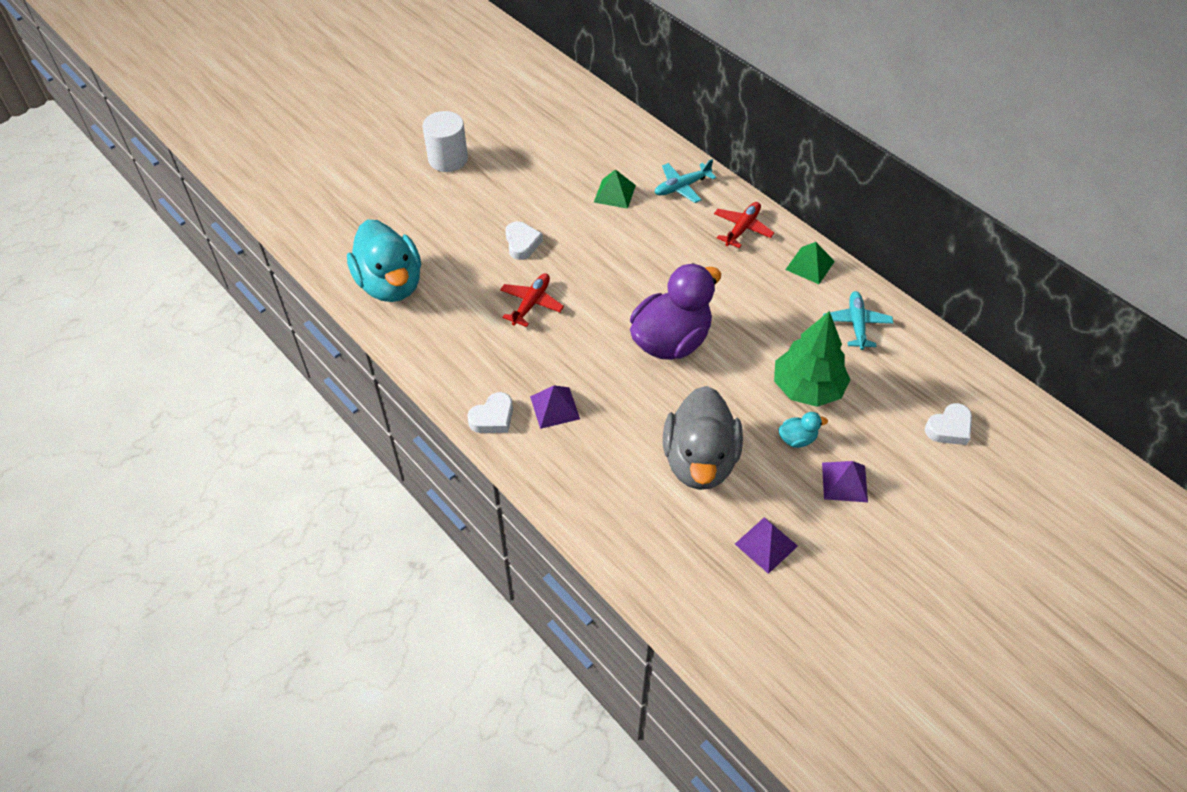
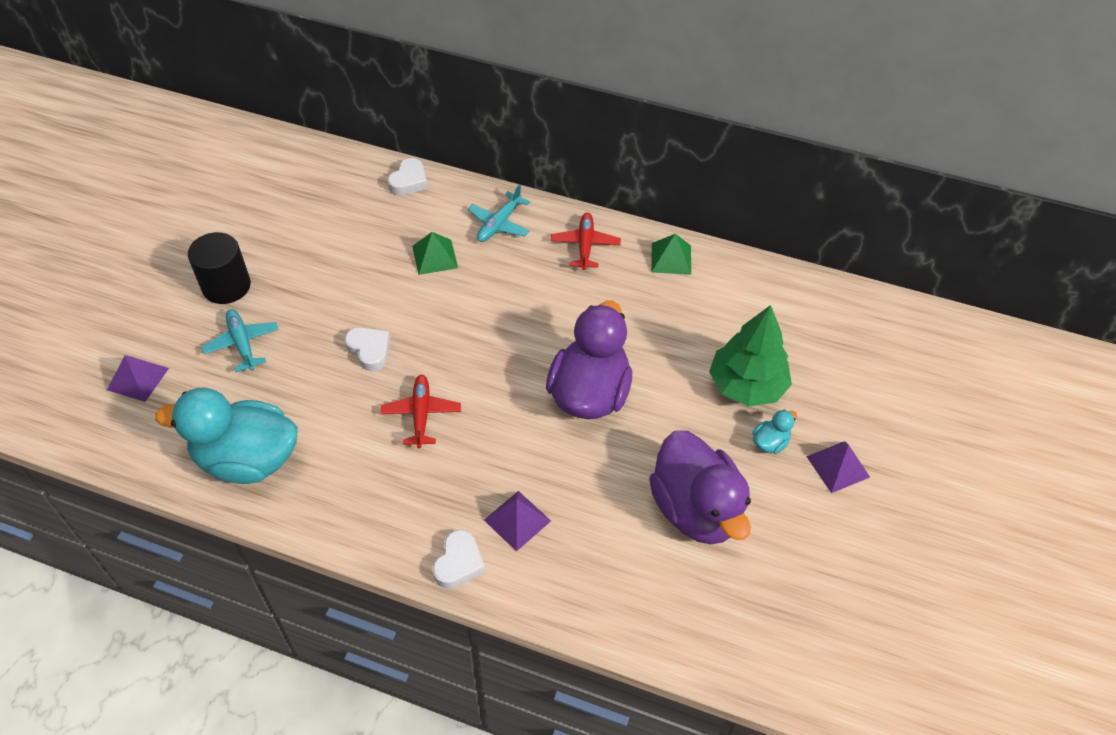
camera: 30 degrees left, 0 degrees up
(390, 284) = (247, 459): turquoise duck -> turquoise duck turned 150 degrees clockwise
(448, 159) = (226, 286): white cylinder -> black cylinder
(699, 461) = (696, 509): grey duck -> purple duck
(766, 544) = (810, 567): purple pyramid -> purple pyramid (138, 378)
(856, 324) = (749, 301): turquoise plane -> turquoise plane (242, 344)
(949, 428) = (891, 370): white heart -> white heart (409, 181)

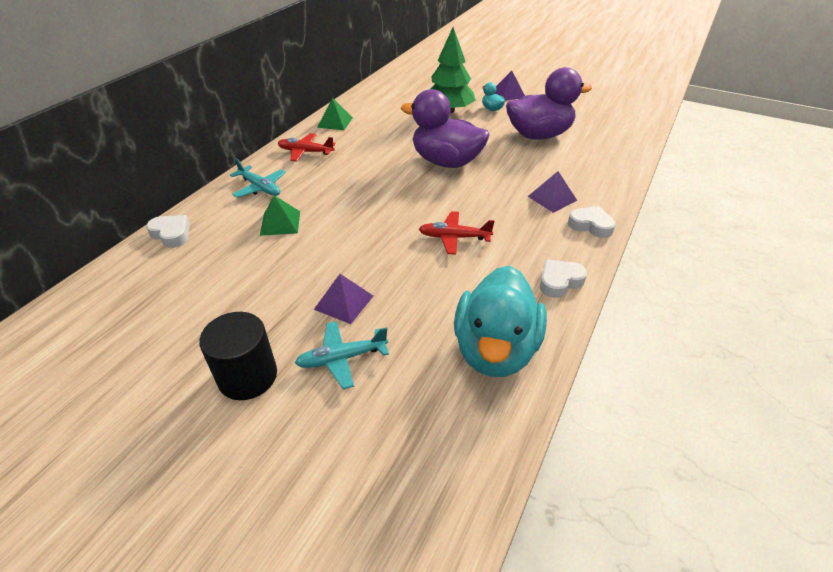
camera: 80 degrees left, 10 degrees down
(138, 378) = (368, 462): purple pyramid -> purple pyramid (343, 302)
(369, 350) = (378, 265): white heart -> white heart (559, 281)

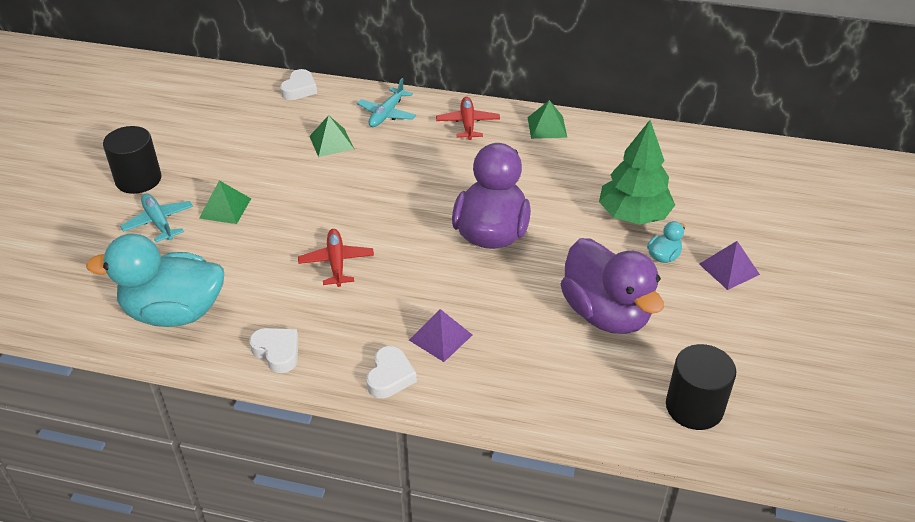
camera: 75 degrees right, 0 degrees up
(343, 302) = (225, 208): purple pyramid -> green pyramid
(618, 124) = (694, 407): none -> black cylinder

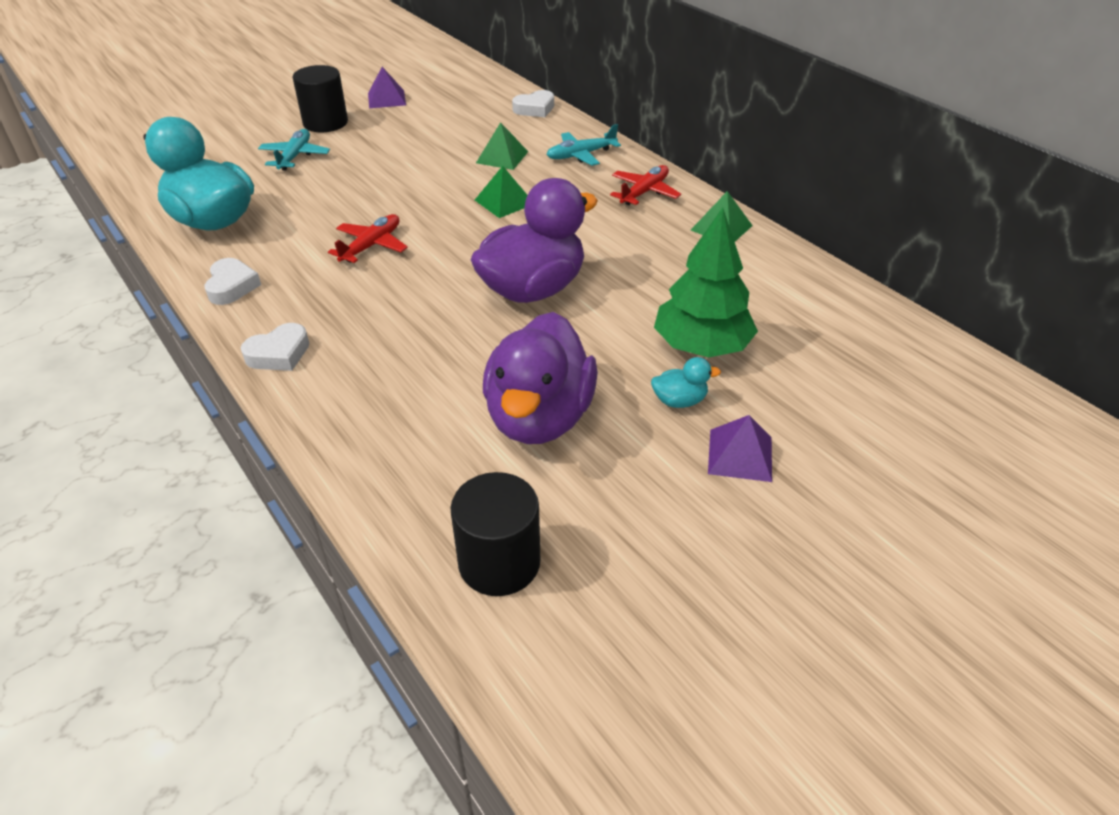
camera: 40 degrees right, 0 degrees up
(225, 208) = (352, 168): green pyramid -> green pyramid (504, 202)
(440, 337) = (363, 348): purple pyramid -> purple pyramid (386, 99)

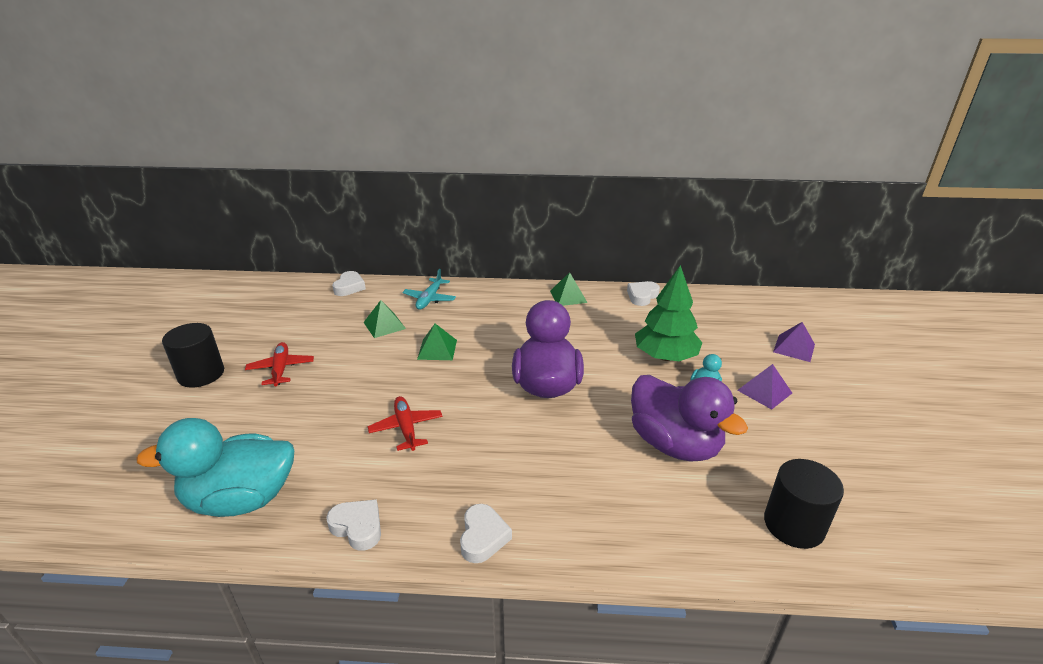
camera: 50 degrees left, 10 degrees down
(295, 156) = (222, 411): turquoise plane -> none
(386, 99) = (223, 333): purple pyramid -> purple pyramid (794, 348)
(644, 192) = (501, 300): red plane -> red plane (281, 369)
(811, 276) = (642, 296): none -> white heart

